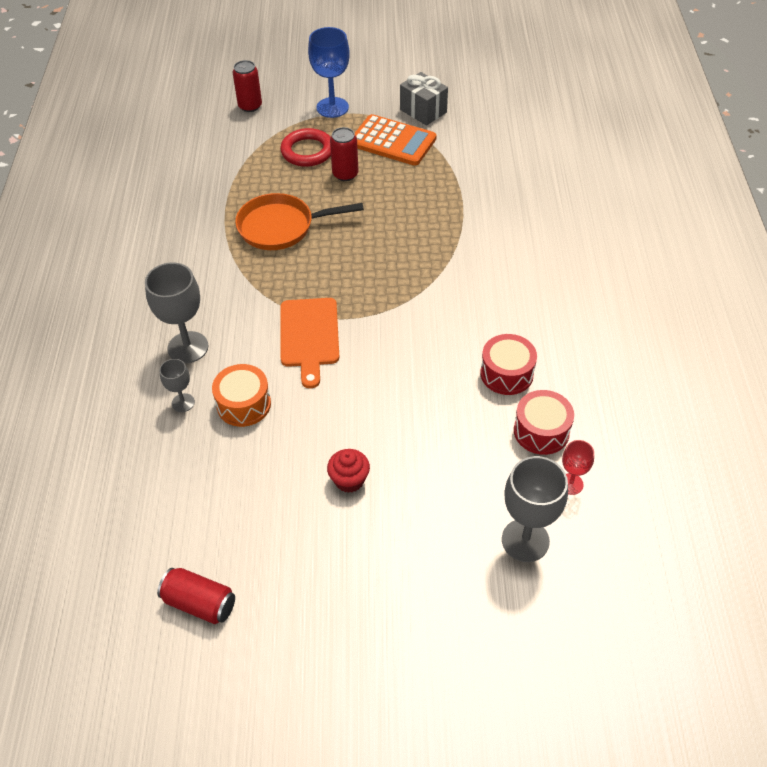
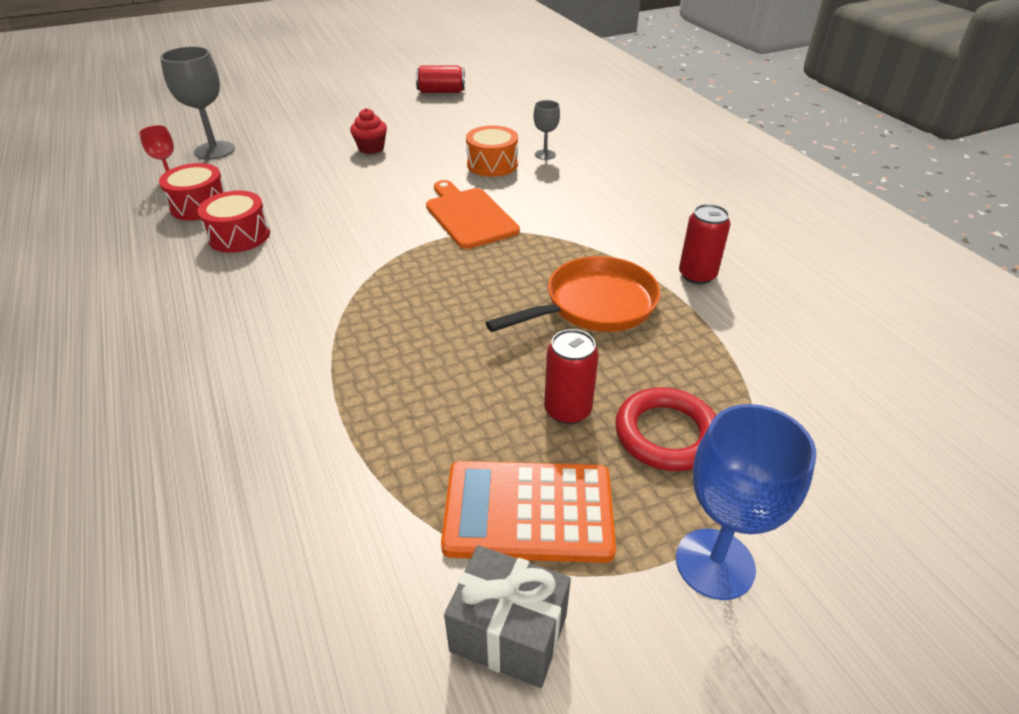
camera: 155 degrees right, 10 degrees down
(188, 347) = (580, 183): grey goblet -> none
(250, 106) = (872, 503): red can -> red can (697, 275)

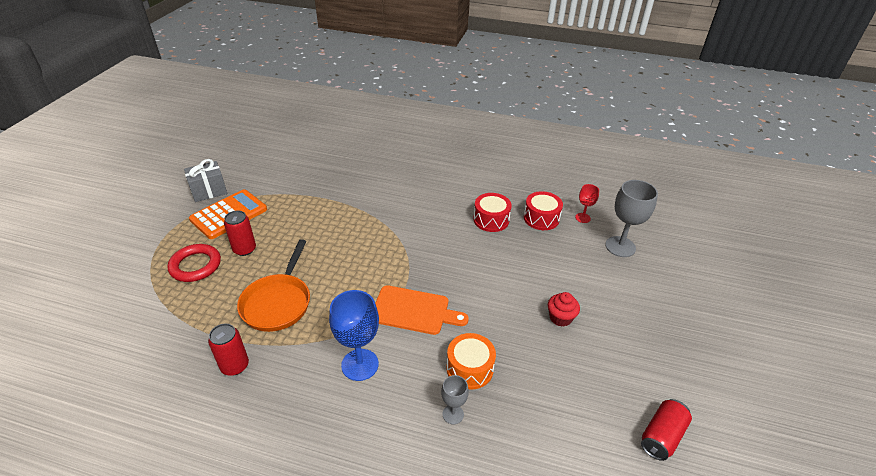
camera: 130 degrees right, 0 degrees up
(715, 563) = (153, 238): blue goblet -> blue goblet (360, 365)

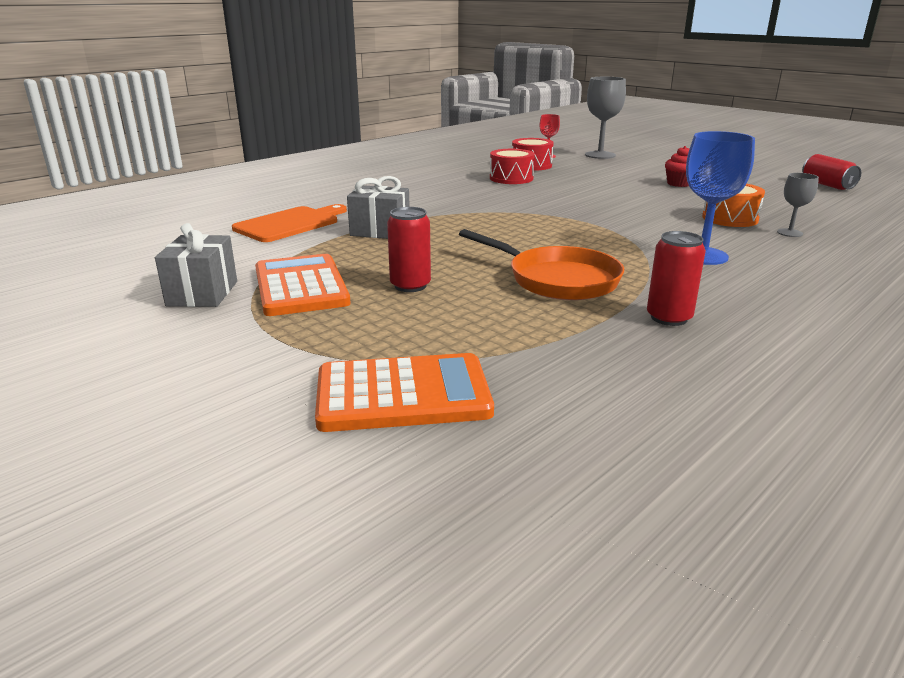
camera: 60 degrees left, 15 degrees down
(119, 291) = (403, 394): none -> orange calculator
(195, 266) = (407, 322): red ring -> none
(327, 207) = (380, 231): none -> grey gift
(414, 311) = (629, 224): orange cutting board -> orange cutting board (290, 224)

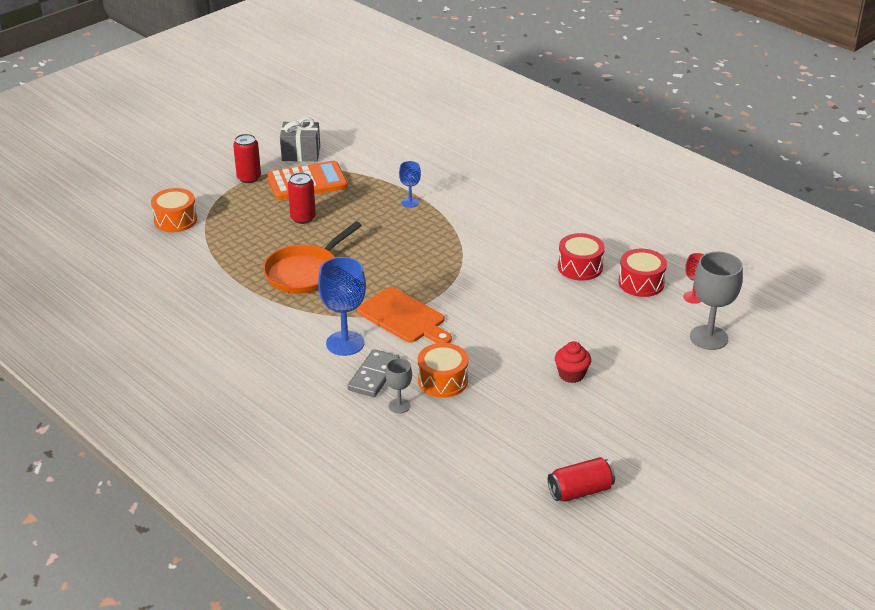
camera: 90 degrees right, 10 degrees up
(290, 224) = (428, 165): orange cutting board -> orange cutting board (404, 317)
(380, 231) = (410, 202): grey gift -> blue goblet
(403, 394) = (175, 220): orange calculator -> orange drum
(669, 318) = (239, 308): red can -> red can (249, 178)
(750, 243) = (373, 375): none -> grey domino

